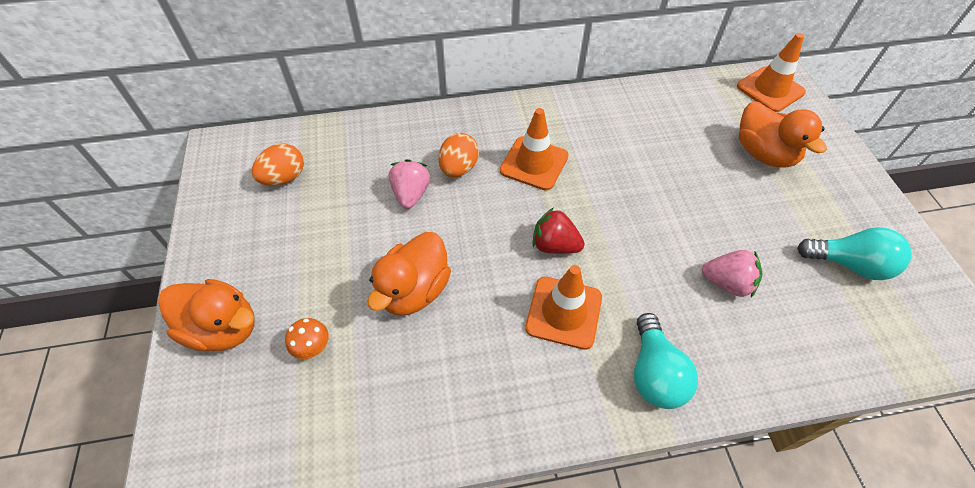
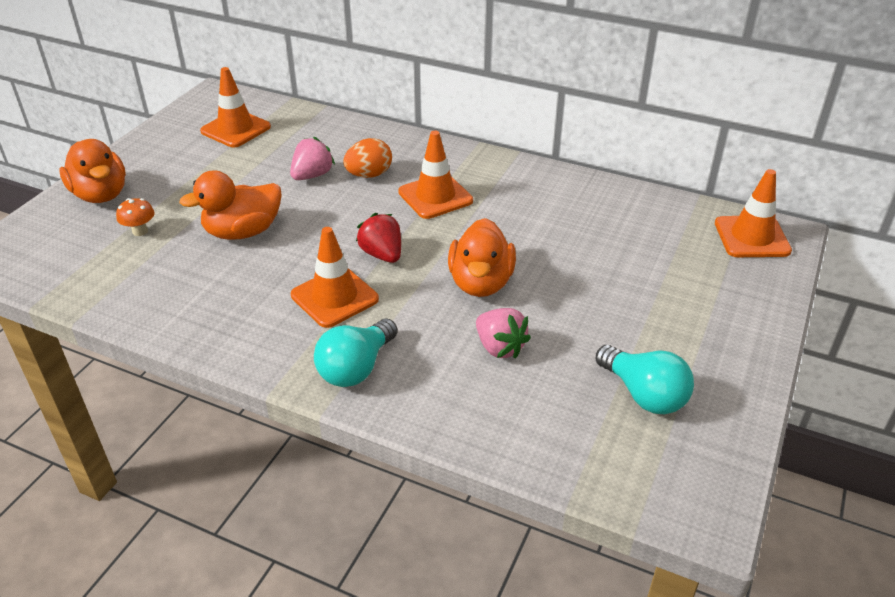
camera: 35 degrees right, 15 degrees down
(284, 178) = (235, 129): orange egg -> orange traffic cone
(763, 154) = (670, 280): orange duck -> orange duck (481, 283)

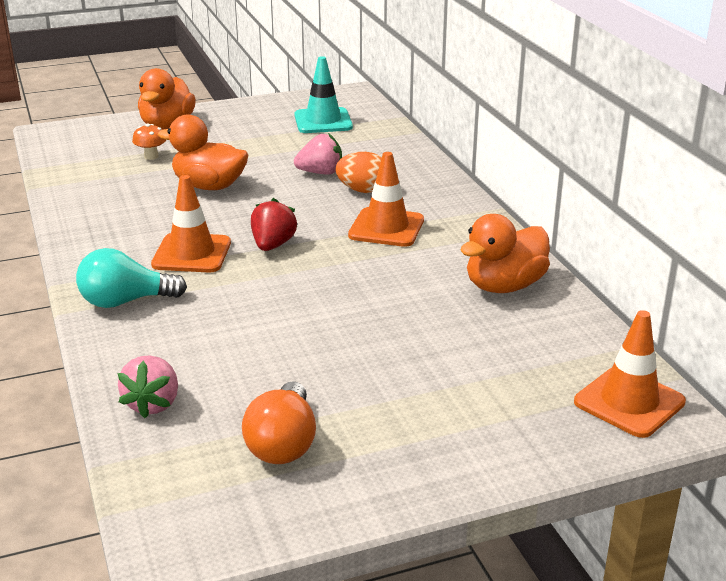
camera: 45 degrees right, 10 degrees down
(235, 129) = (323, 121): orange traffic cone -> turquoise traffic cone
(481, 283) = (308, 300): orange duck -> orange duck (504, 286)
(499, 347) = (239, 347): pink strawberry -> pink strawberry (153, 404)
(644, 394) = (283, 443): turquoise light bulb -> orange light bulb

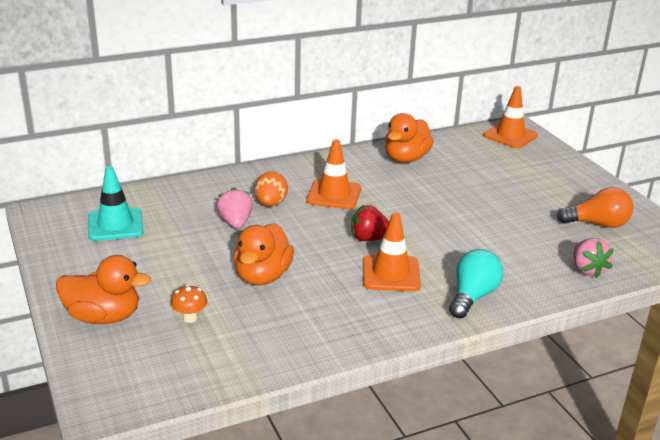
camera: 95 degrees left, 0 degrees up
(125, 301) = (472, 296): turquoise light bulb -> turquoise light bulb turned 135 degrees counterclockwise
(153, 404) = (587, 270): pink strawberry -> pink strawberry turned 75 degrees clockwise
(504, 286) = (406, 158): orange duck -> orange duck turned 75 degrees clockwise

